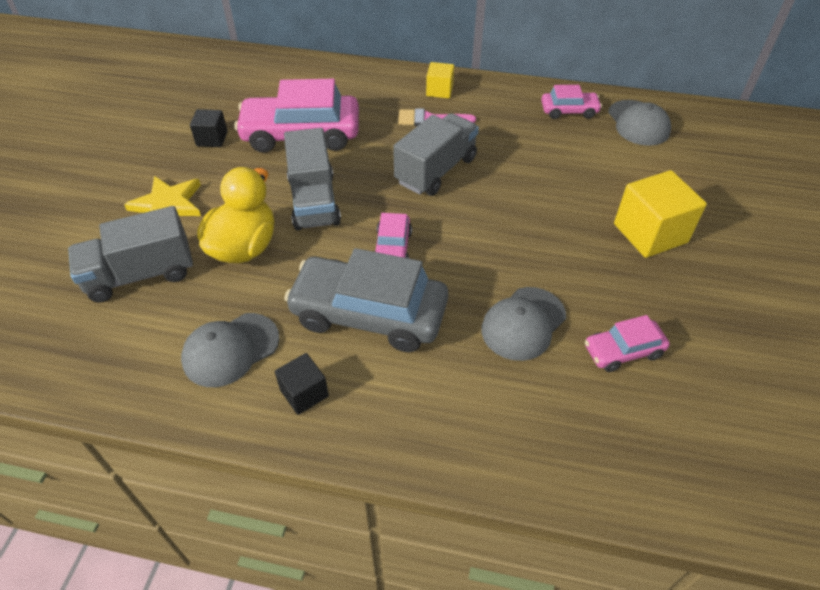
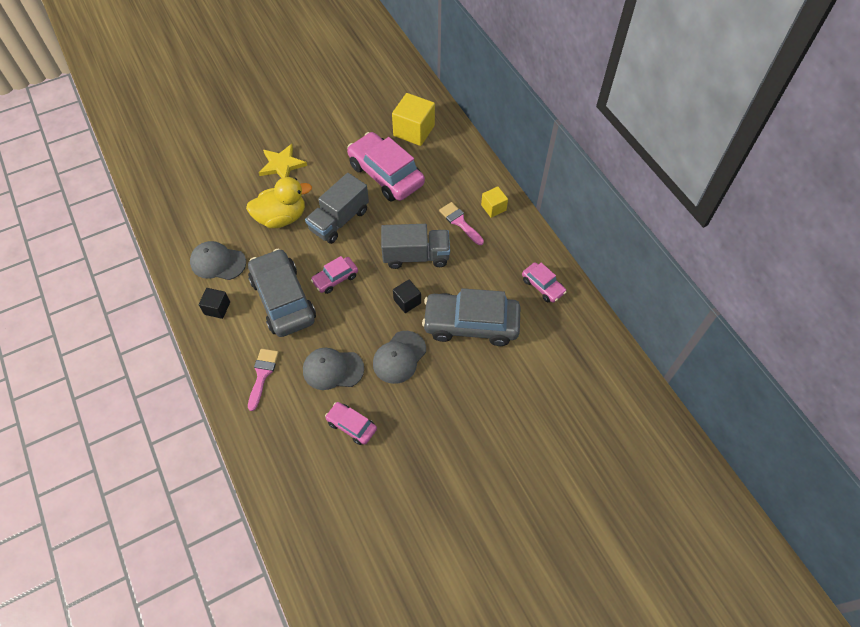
camera: 50 degrees right, 10 degrees up
(141, 274) = (231, 193): grey truck -> none
(212, 139) = (345, 141): black cube -> black cube (407, 301)
(465, 402) = (262, 374): none -> pink brush
(568, 179) = (471, 324): none -> grey car
(638, 123) = (569, 331): grey cap -> grey cap (399, 357)
(650, 233) = (460, 392): yellow cube -> yellow cube (414, 131)

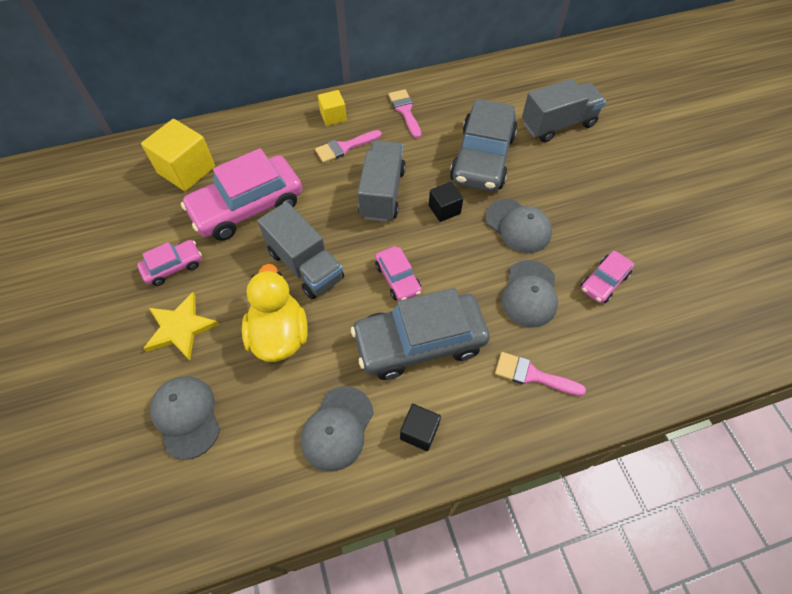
camera: 80 degrees left, 0 degrees up
(222, 184) = (186, 416): none -> grey cap
(514, 258) = (405, 111): none -> pink brush
(531, 385) = (558, 124): none -> grey truck
(543, 286) = (444, 96): pink car -> pink car (173, 267)

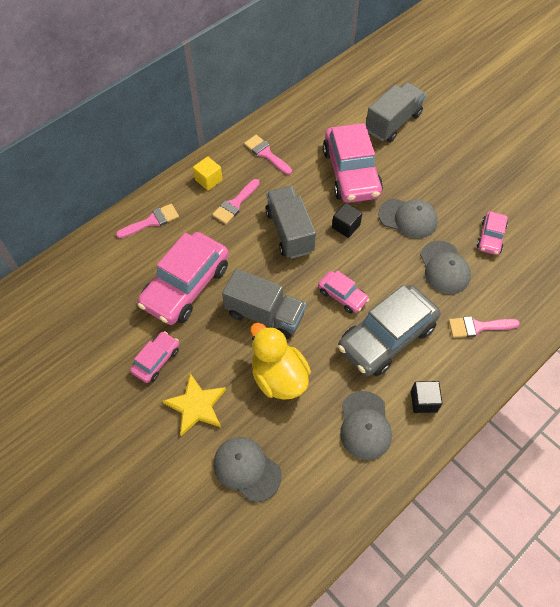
camera: 25 degrees left, 0 degrees up
(186, 170) = (111, 274): yellow cube -> none
(255, 135) = (152, 221): none -> pink brush
(482, 158) = (351, 172): grey car -> pink car

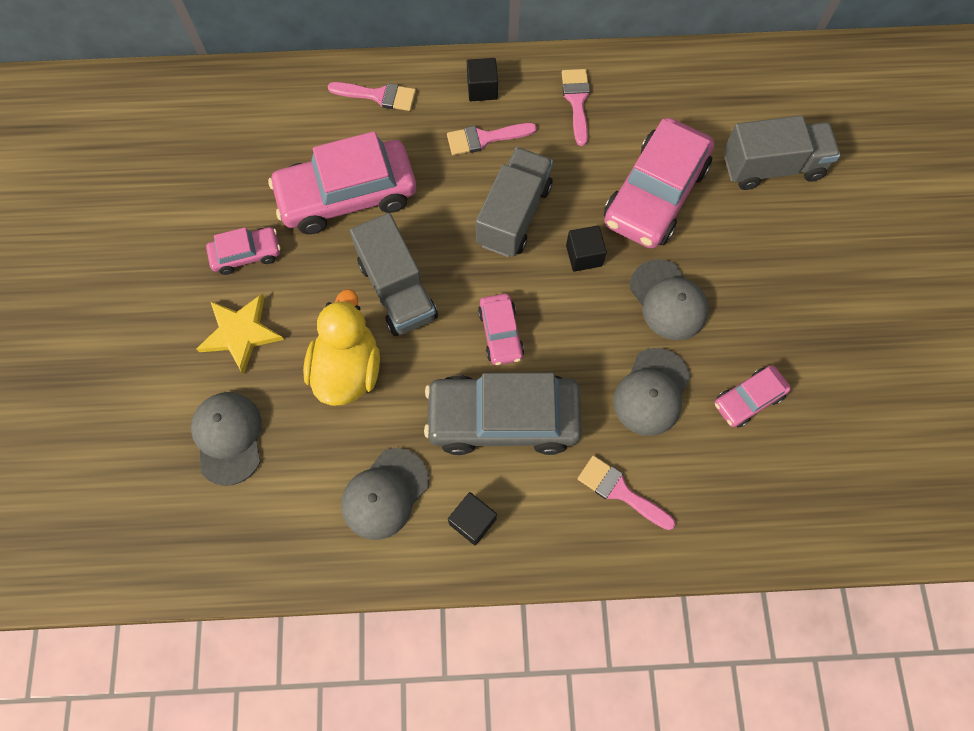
camera: 40 degrees right, 10 degrees up
(208, 180) = (482, 89): yellow cube -> black cube

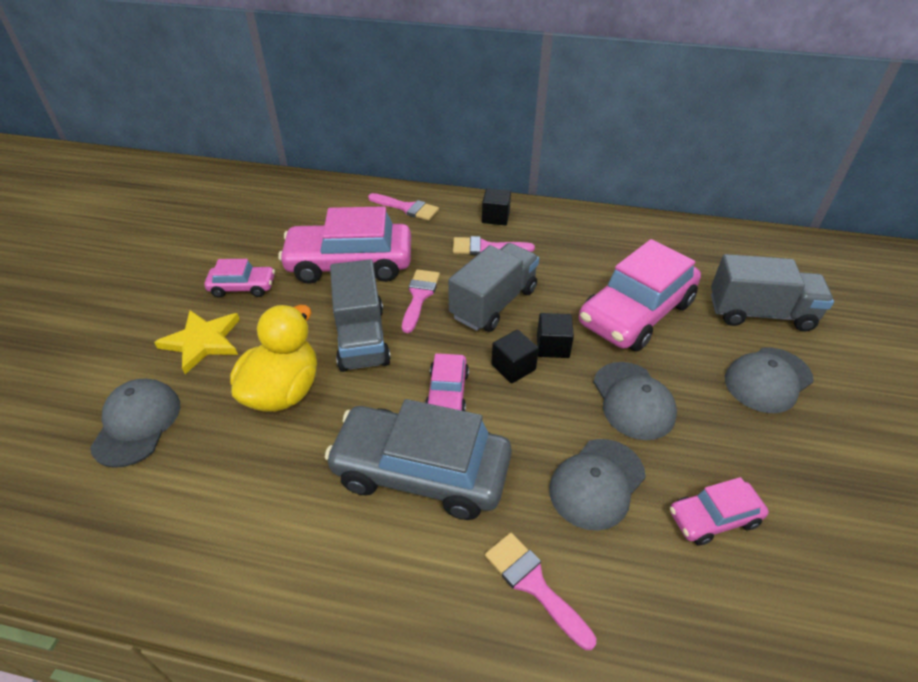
camera: 15 degrees right, 25 degrees down
(385, 494) = (261, 516): grey cap -> grey cap (767, 380)
(472, 521) = (345, 572): black cube -> black cube (513, 367)
(576, 101) = (576, 237): pink brush -> pink brush (419, 296)

